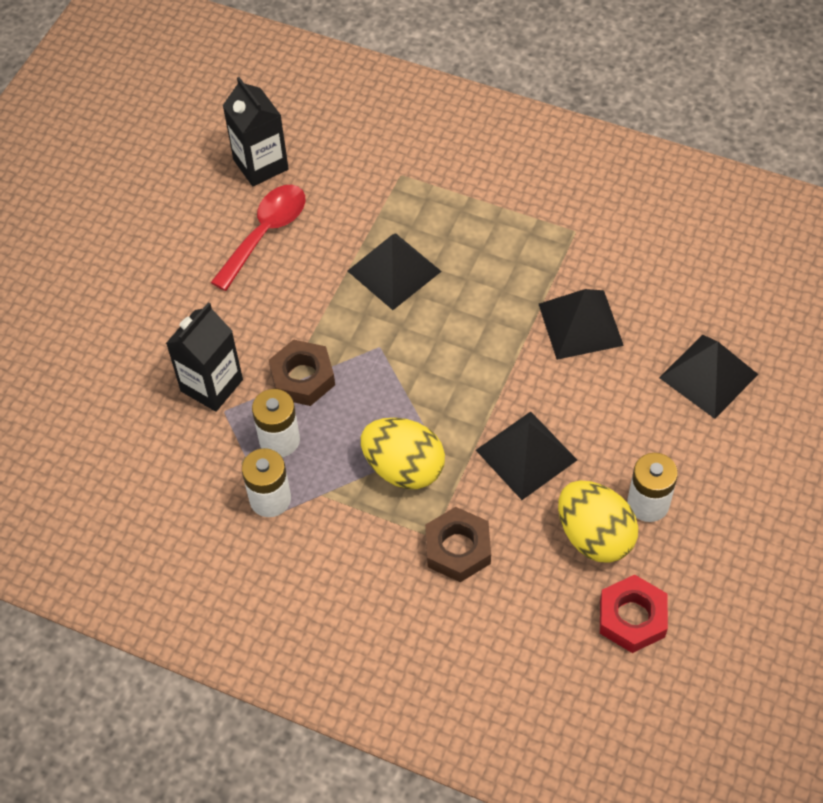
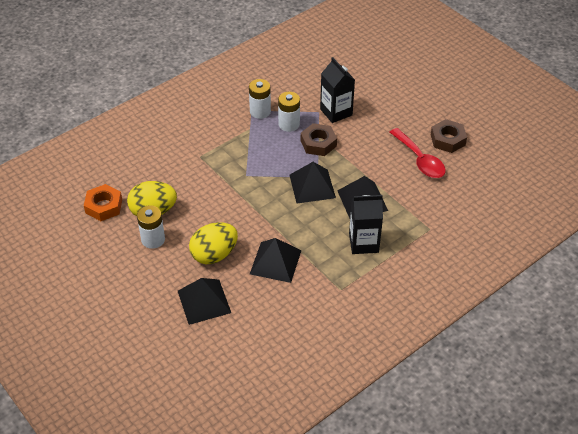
camera: 115 degrees right, 10 degrees down
(261, 164) = (471, 174): black carton -> black carton (363, 243)
(404, 468) = (242, 160): yellow egg -> yellow egg (214, 255)
(458, 549) = (186, 162): brown nut -> brown nut (448, 140)
(526, 454) = (215, 206): black pyramid -> black pyramid (312, 186)
(632, 618) = (104, 206): red nut -> orange nut

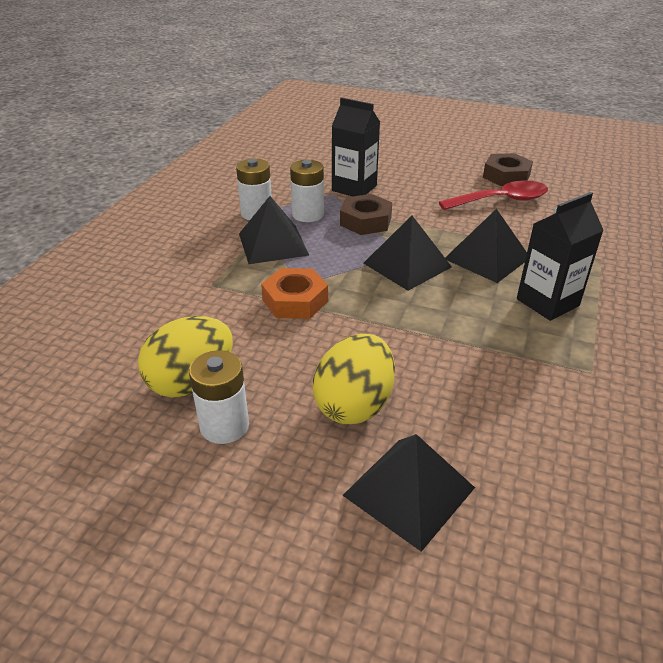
camera: 30 degrees left, 10 degrees down
(104, 206) = (88, 409): orange nut -> orange nut (295, 300)
(275, 262) = (460, 374): black pyramid -> black pyramid (273, 244)
(420, 160) = (501, 200): red spoon -> red spoon turned 45 degrees counterclockwise

